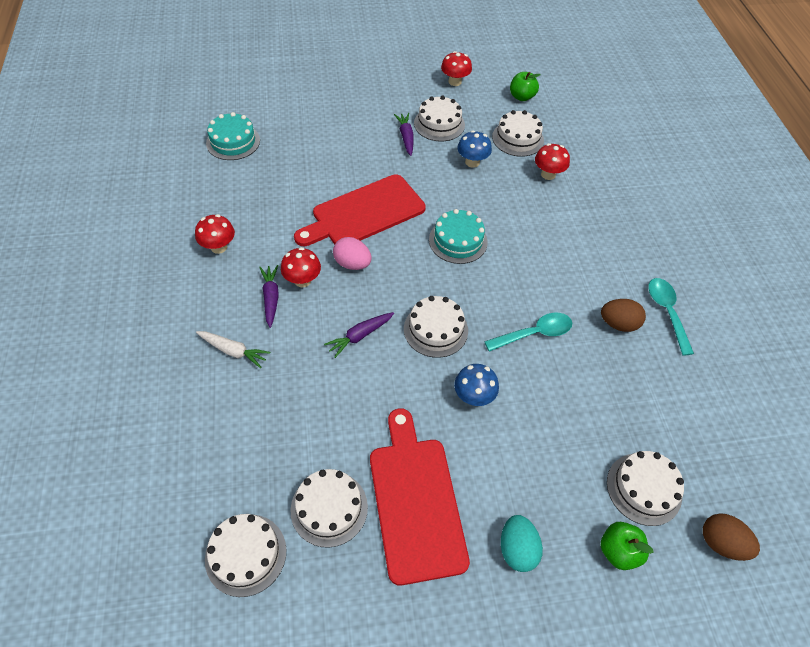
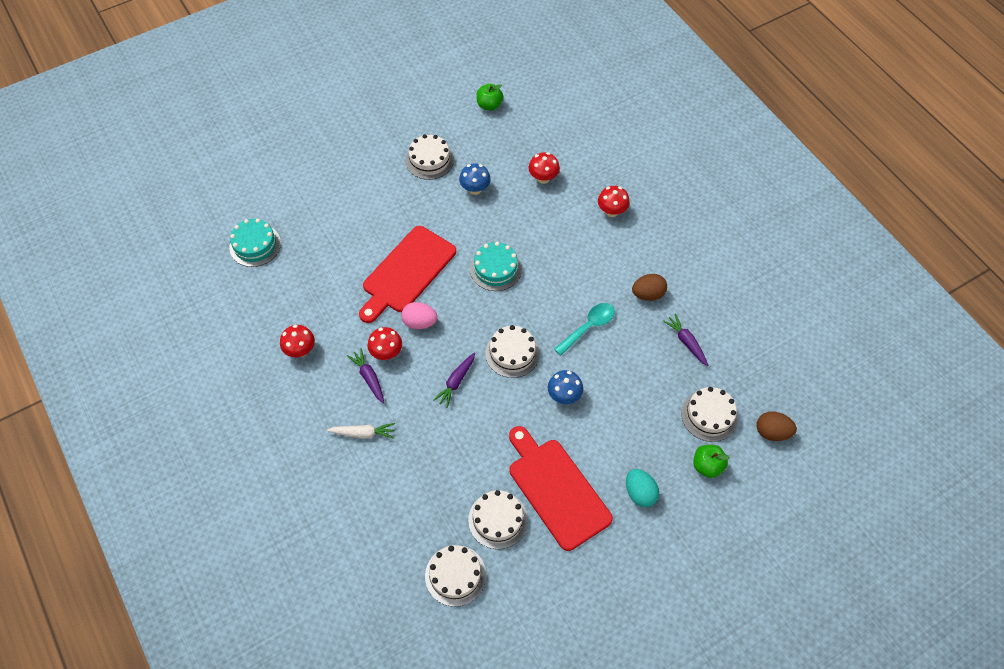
camera: 20 degrees left, 5 degrees up
(406, 137) = (407, 184): purple carrot -> purple carrot (686, 342)
(455, 82) = (423, 110): red mushroom -> red mushroom (611, 211)
(518, 138) = (503, 151): white cake -> none
(666, 312) = (680, 270): turquoise spoon -> none

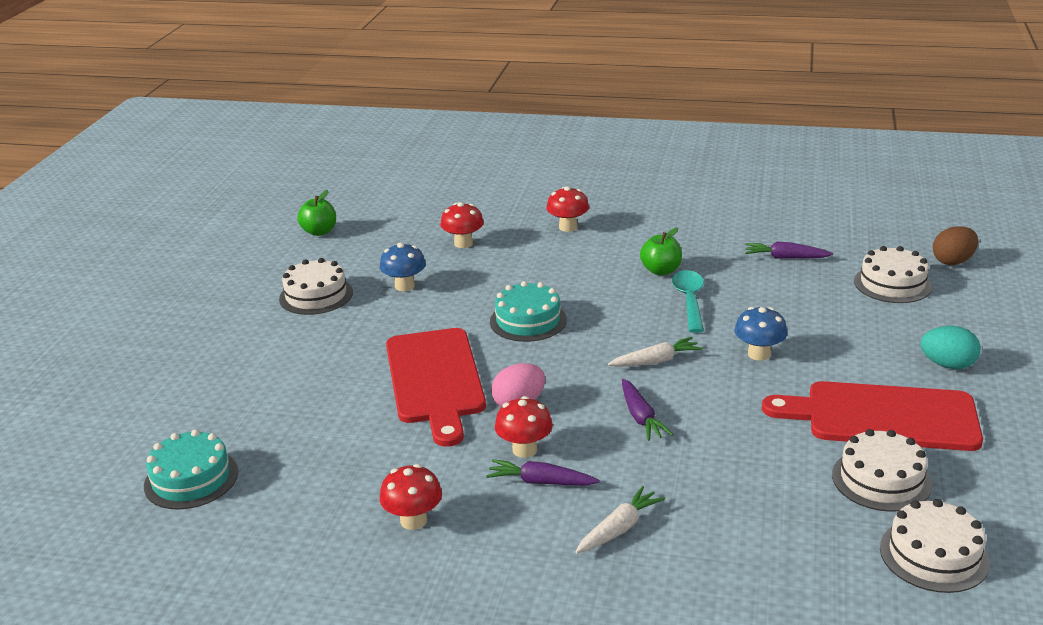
camera: 45 degrees left, 30 degrees down
(512, 353) = (656, 361): white cake -> white carrot
(648, 294) = (698, 252): brown egg -> none
(707, 466) = (955, 311): green apple -> green apple (661, 271)

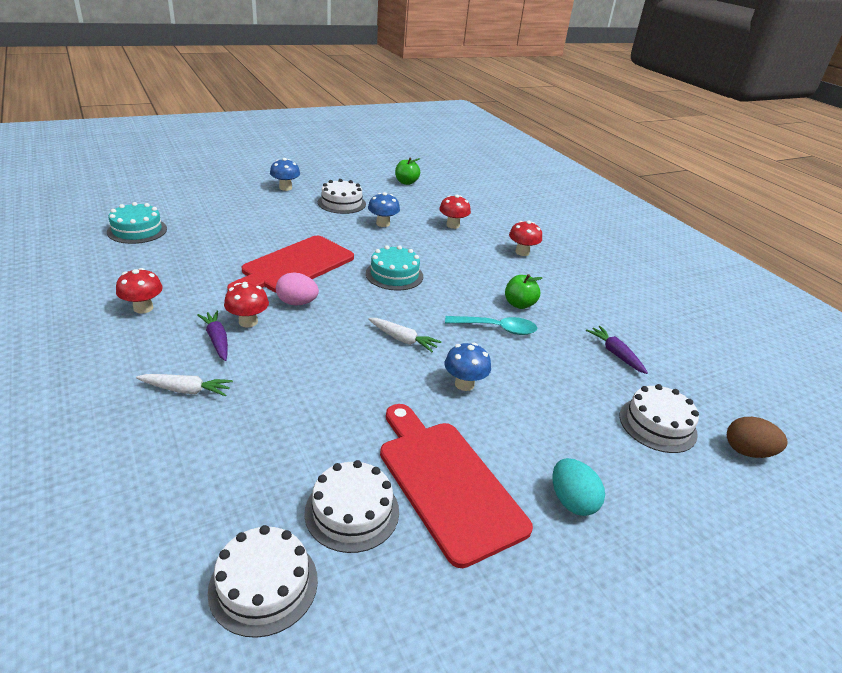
camera: 45 degrees right, 5 degrees up
(217, 322) = (285, 188): none -> blue mushroom
(641, 417) = (327, 356): purple carrot -> none
(689, 300) = (497, 329): turquoise spoon -> turquoise spoon turned 45 degrees clockwise

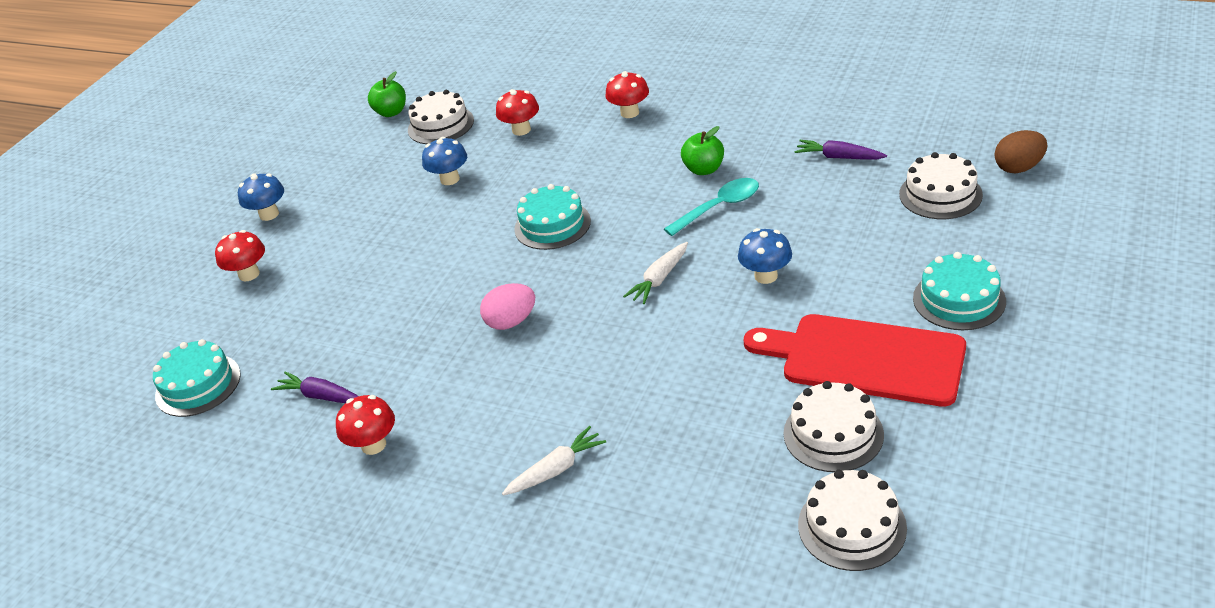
camera: 30 degrees left, 5 degrees up
(217, 340) = (502, 412): purple carrot -> purple carrot (321, 396)
(248, 322) = (499, 374): red mushroom -> red mushroom (249, 274)
(295, 266) = (443, 290): red cutting board -> none
(341, 203) = (365, 187): white cake -> white cake (440, 125)
(402, 339) = (659, 279): white carrot -> white carrot turned 135 degrees clockwise
(572, 501) = (959, 299): turquoise egg -> turquoise cake

